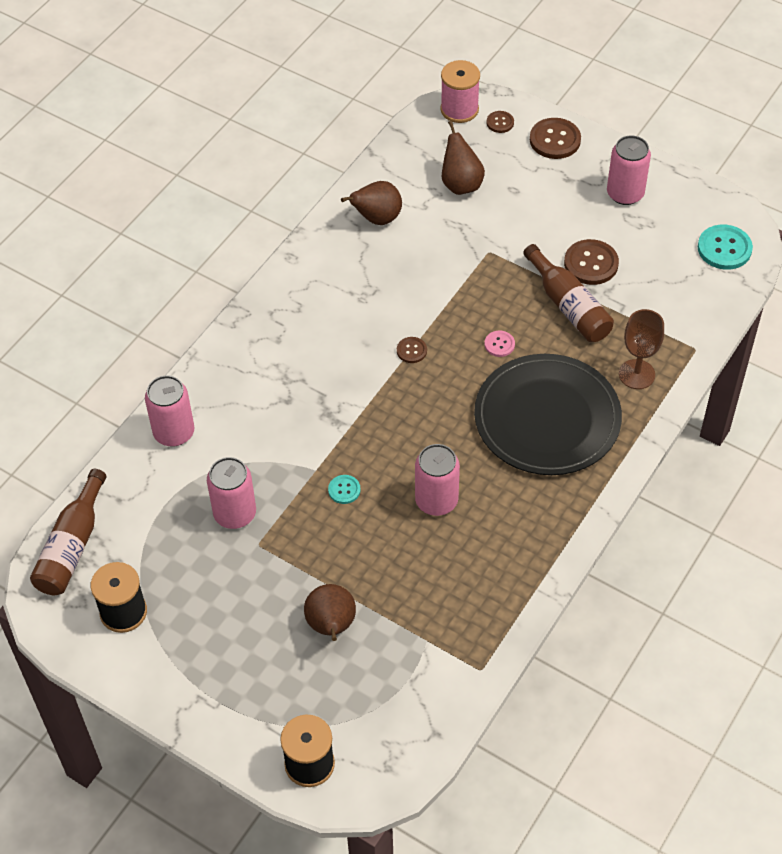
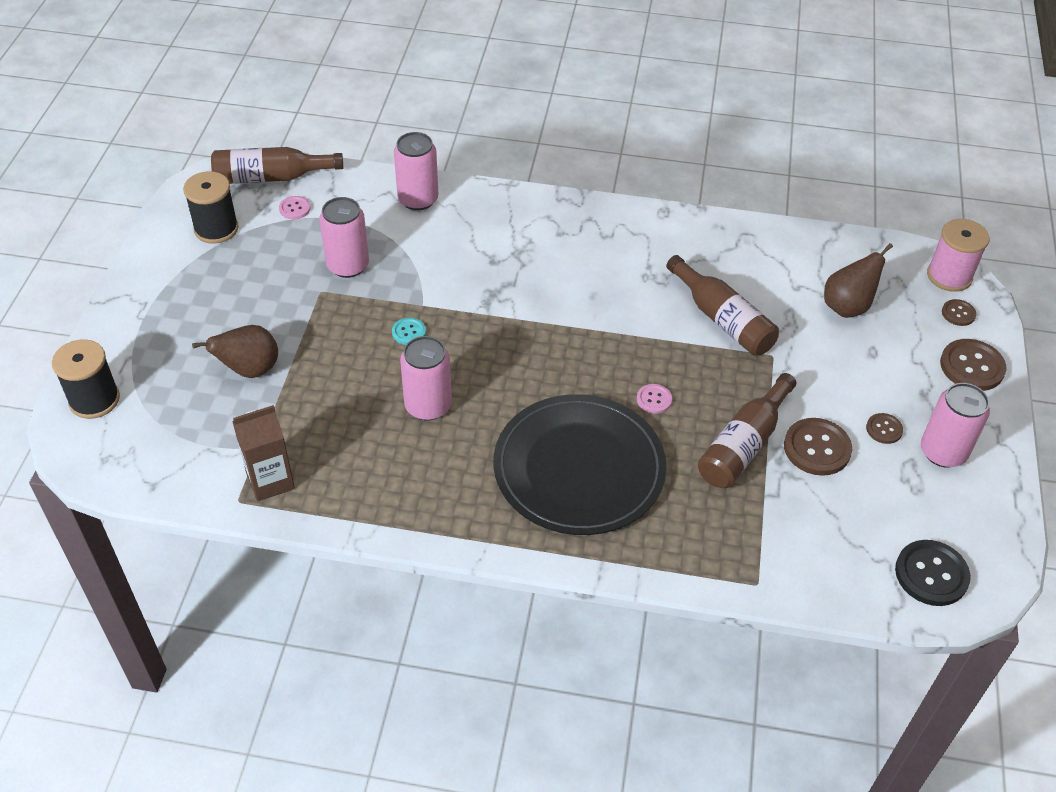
camera: 65 degrees right, 5 degrees down
(131, 537) = (295, 208): none -> pink button
(377, 219) = (754, 257): brown pear -> none
(411, 351) = (604, 332): brown button -> brown button (884, 429)
(436, 267) = (722, 319): none -> brown bottle
(469, 640) = (270, 481): none -> brown carton
(636, 374) = (685, 534): brown goblet -> none
(724, 248) = (931, 574): turquoise button -> black button

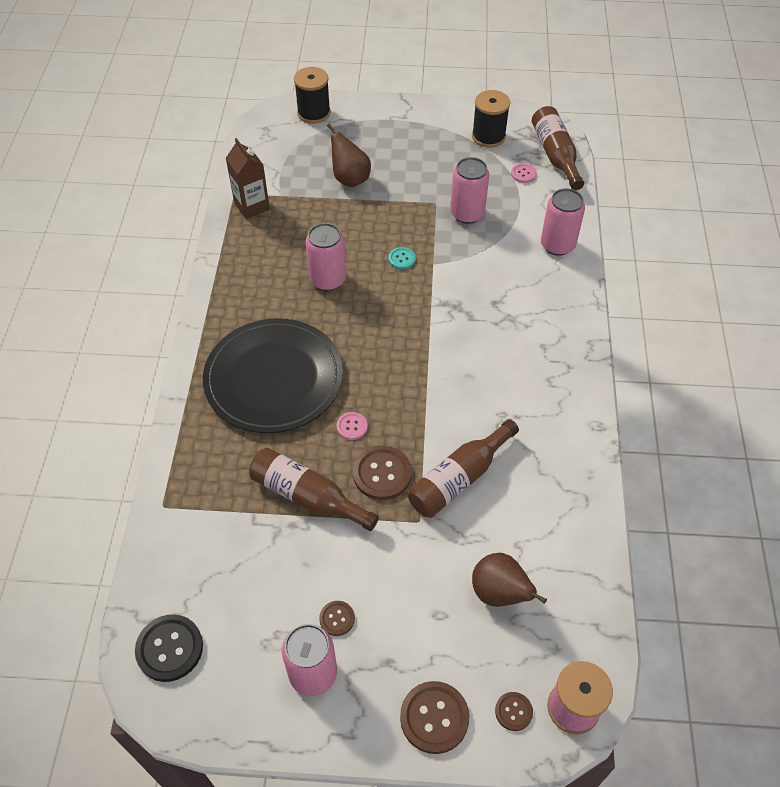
camera: 85 degrees right, 5 degrees up
(817, 448) = (308, 557): brown button -> brown button (382, 474)

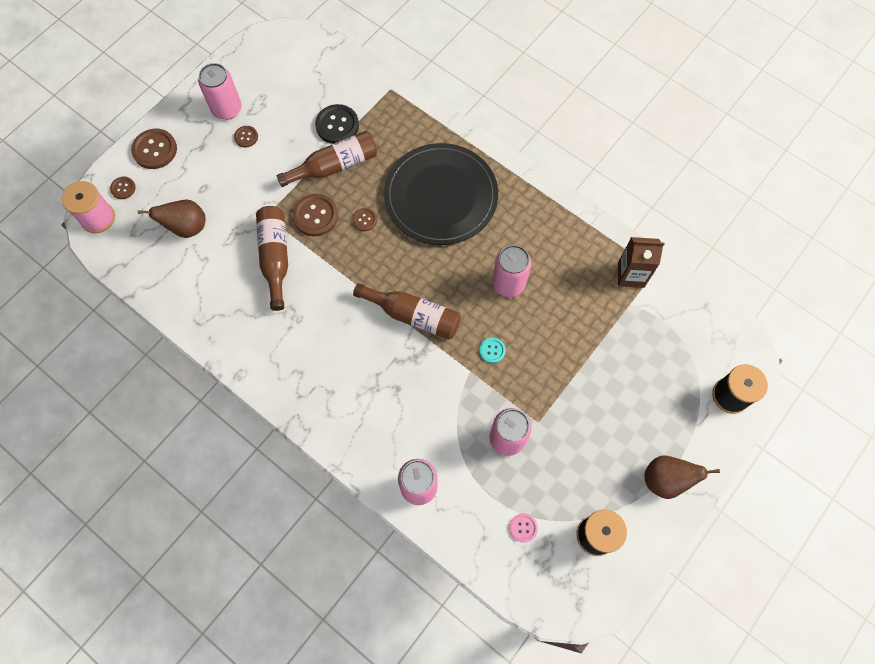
camera: 125 degrees right, 15 degrees up
(169, 648) = (298, 53): black button -> black button (337, 125)
(350, 179) = (615, 370): brown pear -> brown pear (665, 480)
(352, 426) = (364, 220): pink button -> brown button
(555, 155) = (528, 580): brown bottle -> brown bottle (413, 315)

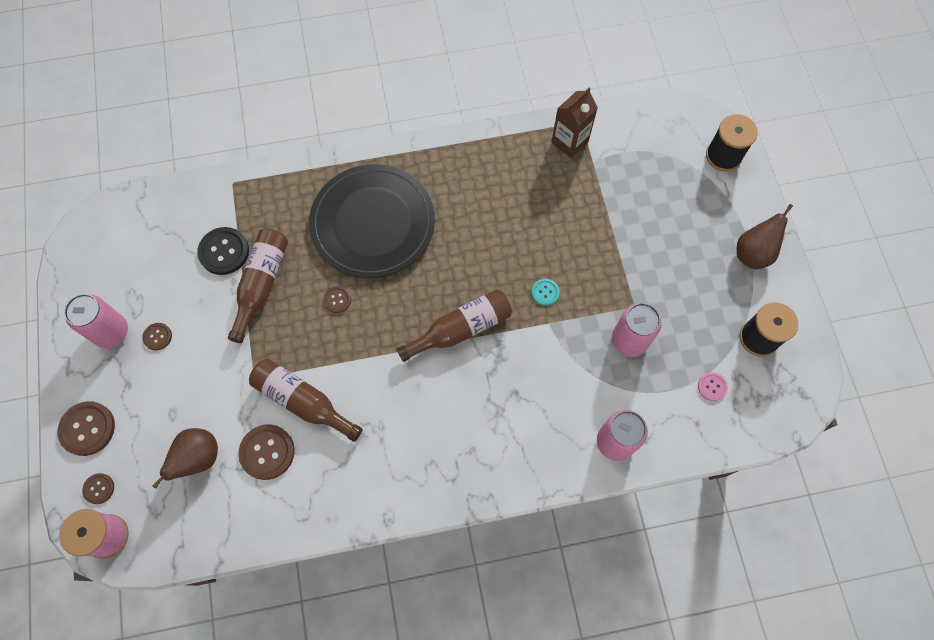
camera: 50 degrees left, 0 degrees up
(315, 216) = (294, 337): brown button -> brown button (267, 452)
(508, 283) = (498, 234): pink can -> none

